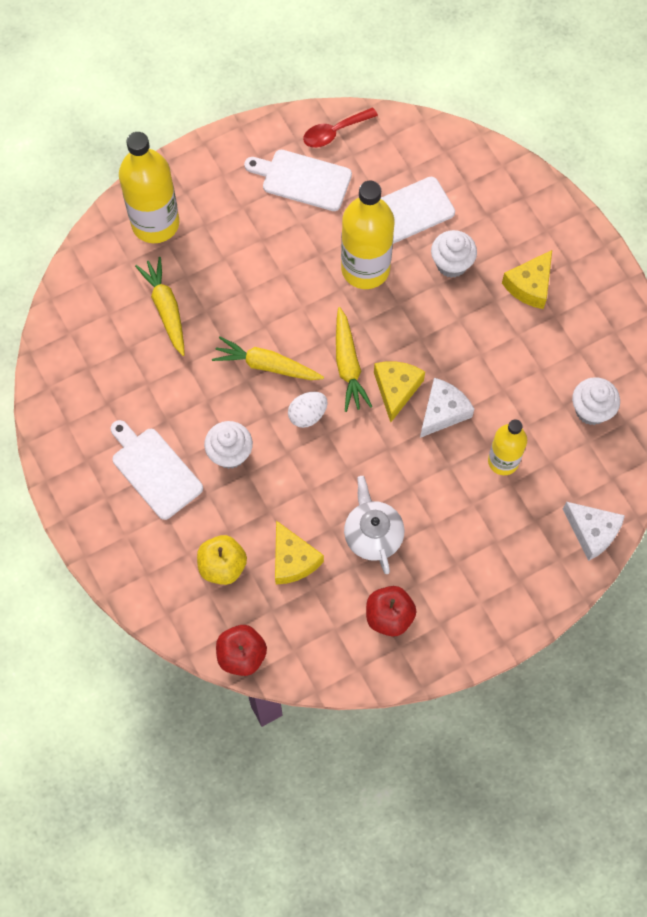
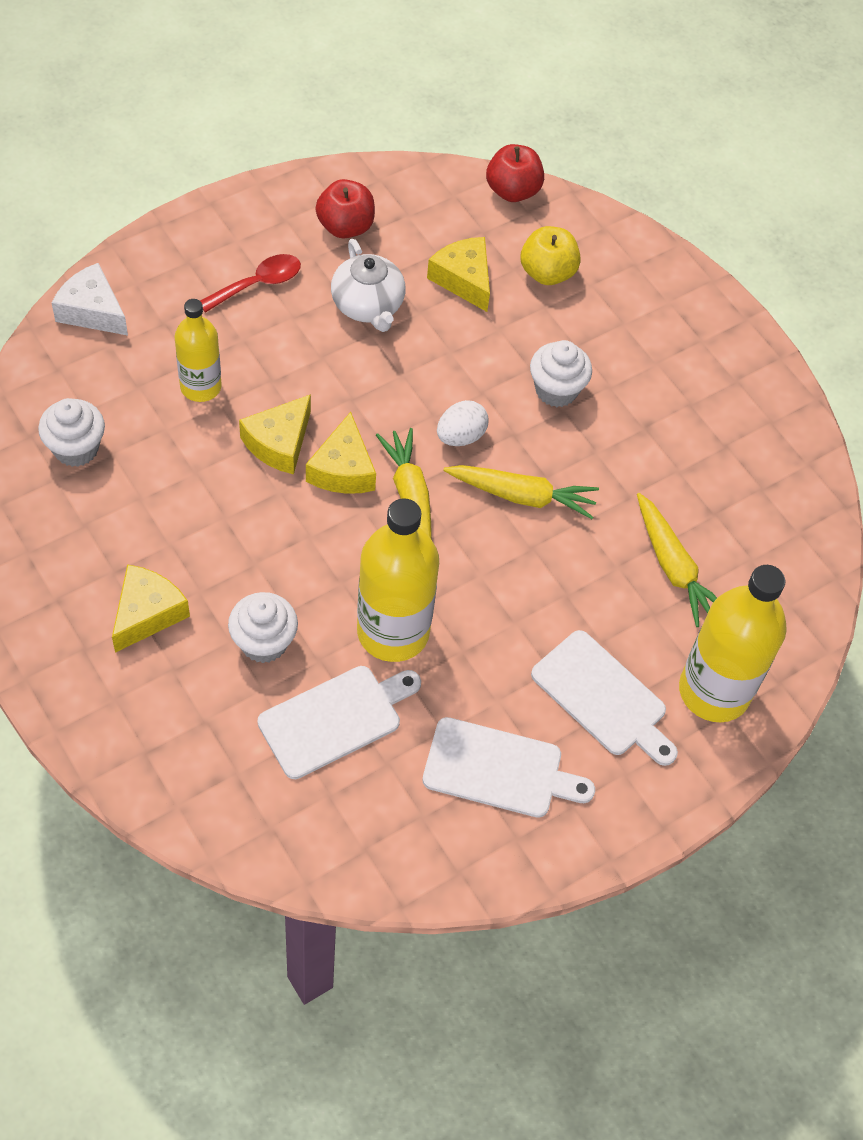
camera: 170 degrees right, 10 degrees down
(154, 470) = (648, 370): white cutting board -> white cutting board (602, 697)
(334, 132) = (455, 854): red spoon -> red spoon (258, 284)
(443, 412) = (279, 443): white cheese -> yellow cheese

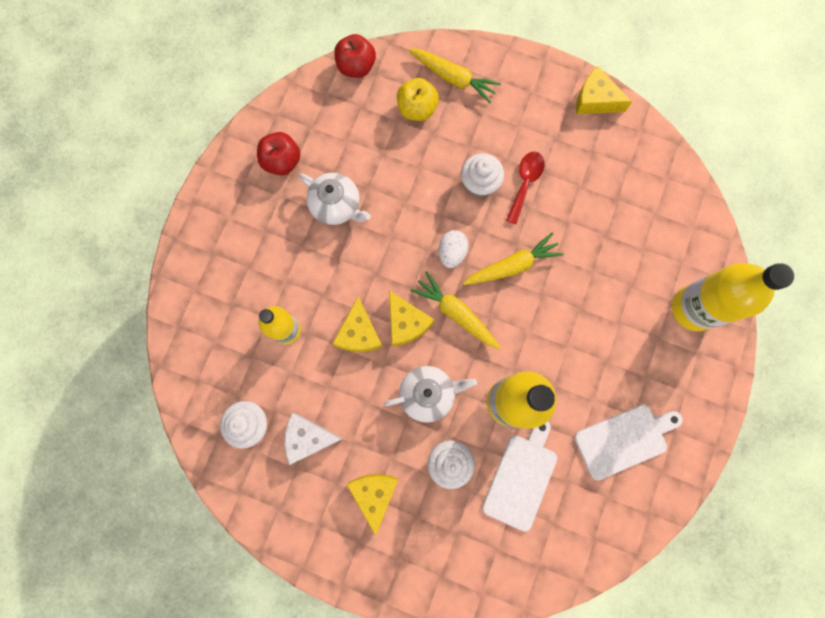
camera: 30 degrees left, 20 degrees up
(92, 311) = (184, 328): white cheese -> white cheese (308, 438)
(258, 284) = (264, 237): red spoon -> red spoon (525, 183)
(303, 557) = (428, 394): none -> white teapot
(463, 279) = (375, 148): yellow cheese -> yellow cheese (595, 100)
(602, 697) = (643, 356): white cutting board -> none
(673, 567) = (620, 249): yellow carrot -> yellow carrot (453, 78)

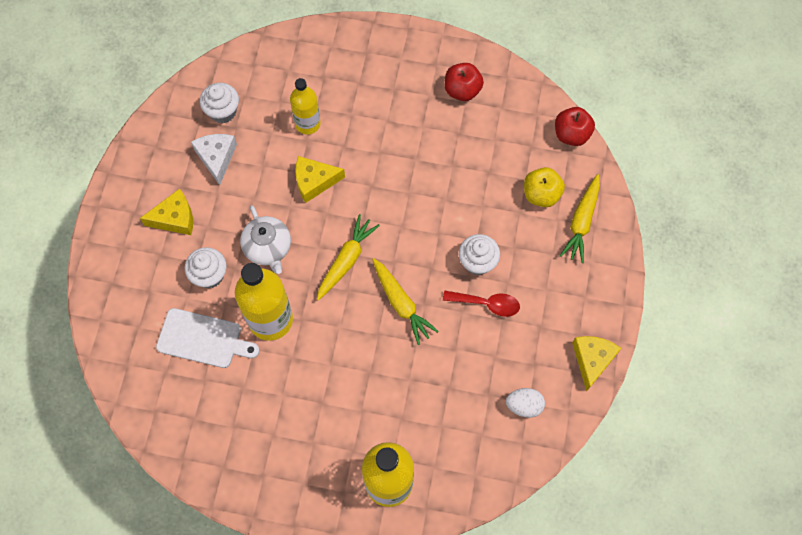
camera: 80 degrees right, 10 degrees down
(336, 206) = (429, 142): white teapot -> none
(406, 322) = (330, 219): yellow cheese -> none
(452, 252) = (403, 248): white egg -> white egg (524, 405)
(624, 440) = (249, 428): white cutting board -> none

